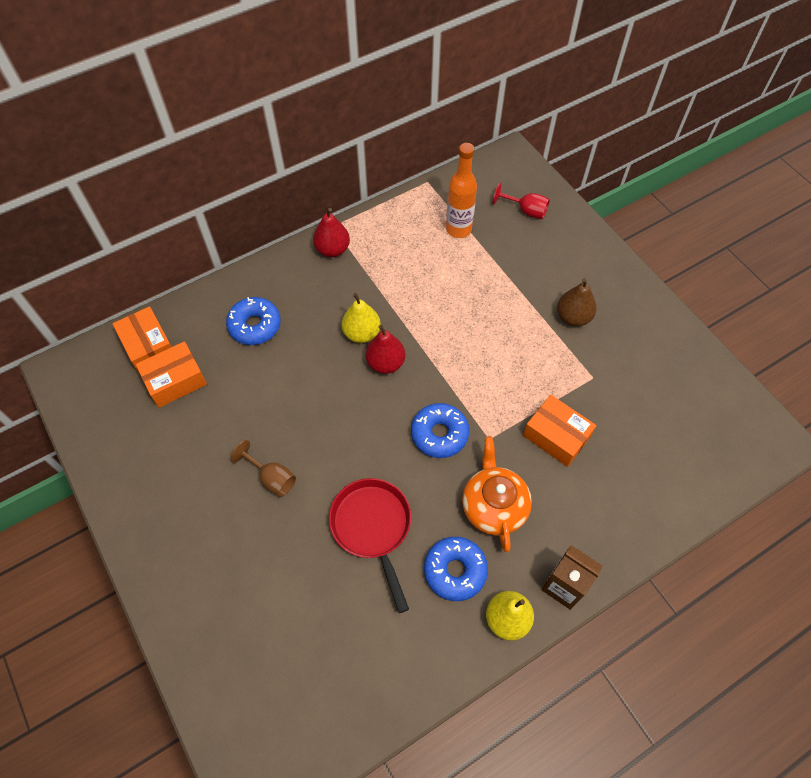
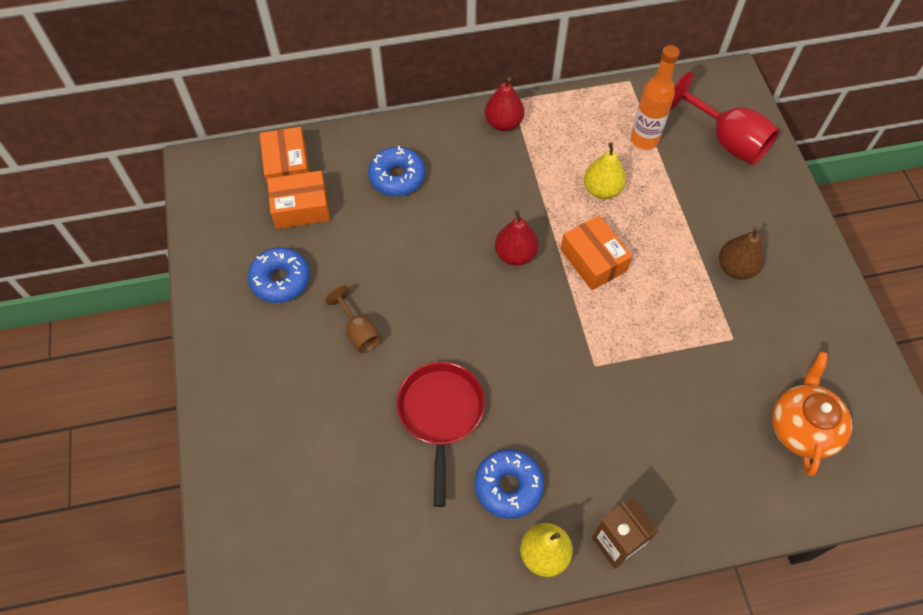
camera: 20 degrees right, 0 degrees up
(362, 333) = (502, 217): yellow pear -> yellow pear (602, 190)
(439, 434) = (544, 344): blue donut -> blue donut (280, 280)
(493, 506) = (573, 435): orange teapot -> orange teapot (802, 427)
(526, 211) = (726, 140): red goblet -> red goblet, size x1.78
(556, 436) = (668, 386): orange box -> orange box (593, 260)

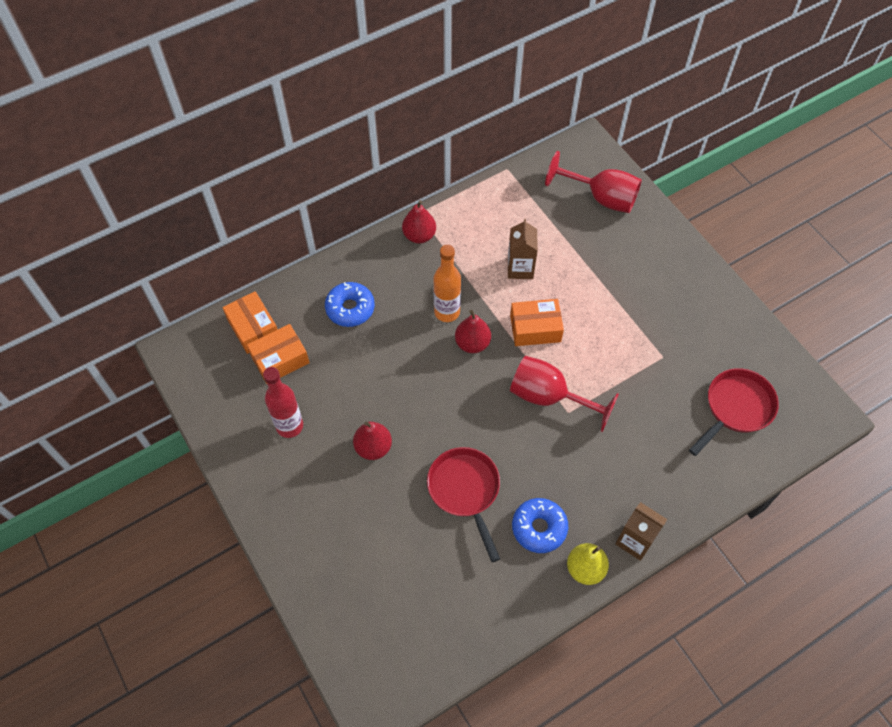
camera: 20 degrees left, 0 degrees up
(280, 280) = (289, 426): blue donut -> red bottle
(359, 332) = (373, 447): brown goblet -> red pear
(579, 341) = (549, 397): none -> red goblet
(593, 260) = (535, 328): orange box -> orange box turned 45 degrees counterclockwise
(602, 190) = (520, 268): yellow pear -> brown carton
(644, 139) = (537, 216): orange bottle -> orange bottle (447, 312)
(735, 268) = (645, 300): brown pear -> none
(802, 427) = (736, 408): orange teapot -> red pan

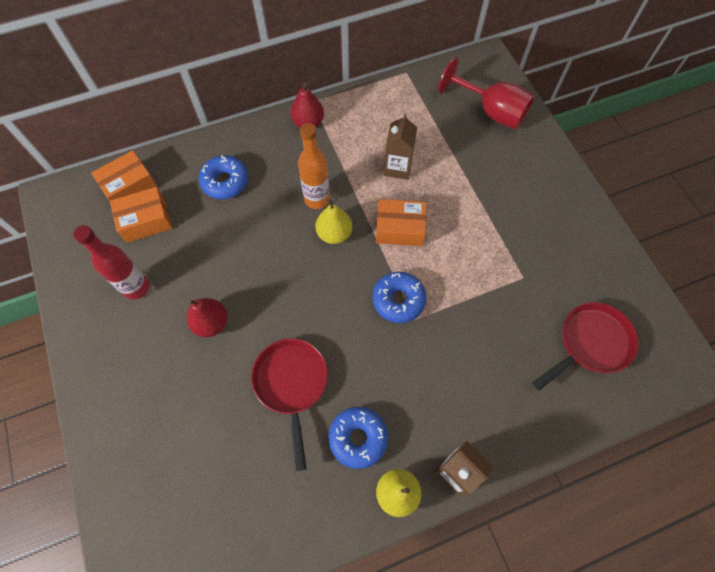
camera: 10 degrees right, 5 degrees up
(253, 328) = (129, 187): orange box -> orange box turned 75 degrees clockwise
(472, 343) = (334, 234): red pear -> yellow pear
(549, 397) = (398, 300): red goblet -> blue donut

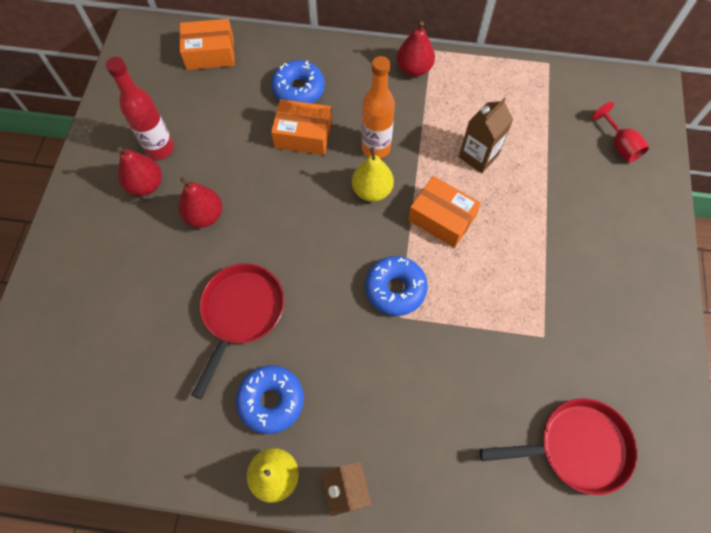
camera: 30 degrees right, 0 degrees up
(143, 324) = (146, 185): none -> red pear
(146, 221) = (205, 92): orange box -> orange box (303, 135)
(491, 112) = (619, 145): red goblet -> red goblet, size x0.56

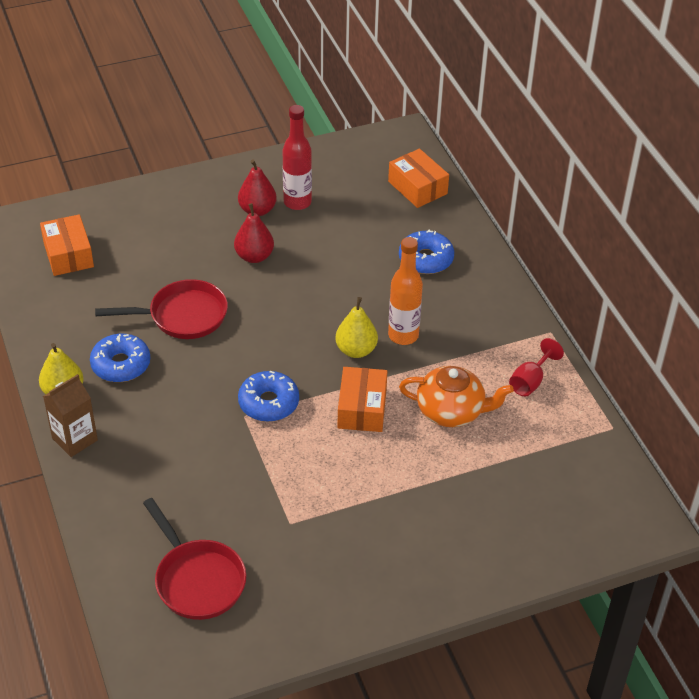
camera: 60 degrees right, 20 degrees down
(303, 135) = (379, 282): orange box -> orange box (68, 254)
(414, 69) = (516, 328): red pear -> none
(478, 156) = (451, 411): brown carton -> orange teapot
(619, 145) = (552, 518): red goblet -> red goblet (530, 381)

